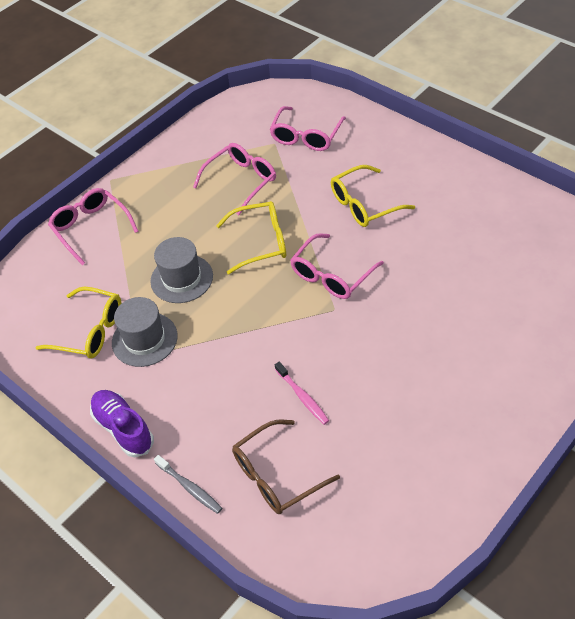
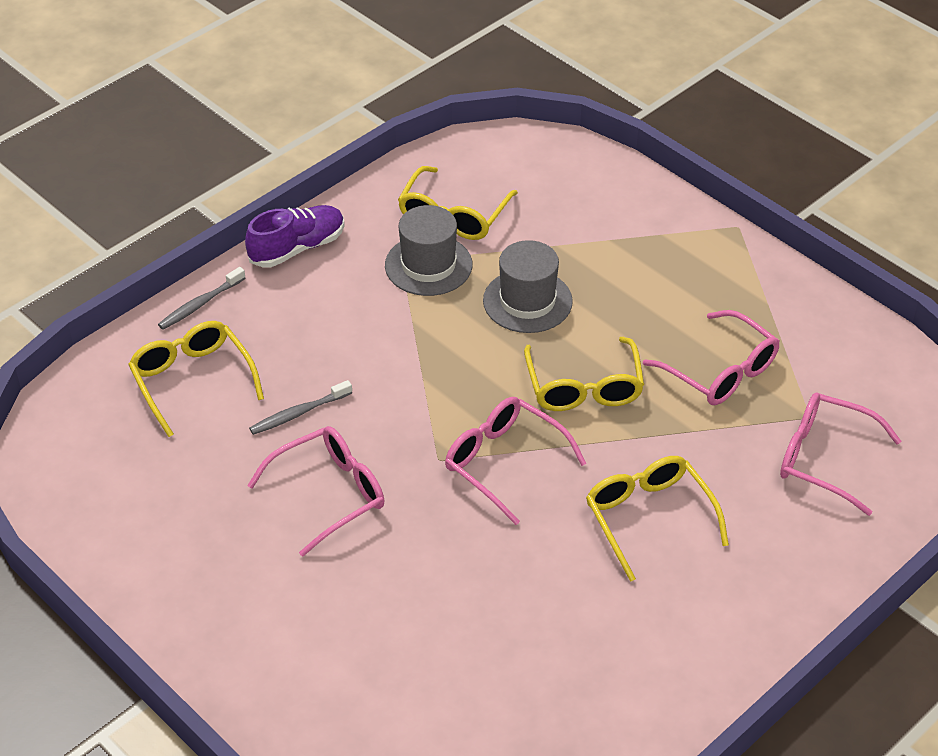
camera: 90 degrees right, 5 degrees down
(91, 228) = (639, 210): pink glasses -> pink glasses (330, 494)
(276, 475) = (192, 380): brown glasses -> yellow glasses
(302, 397) = (298, 413): pink toothbrush -> grey toothbrush

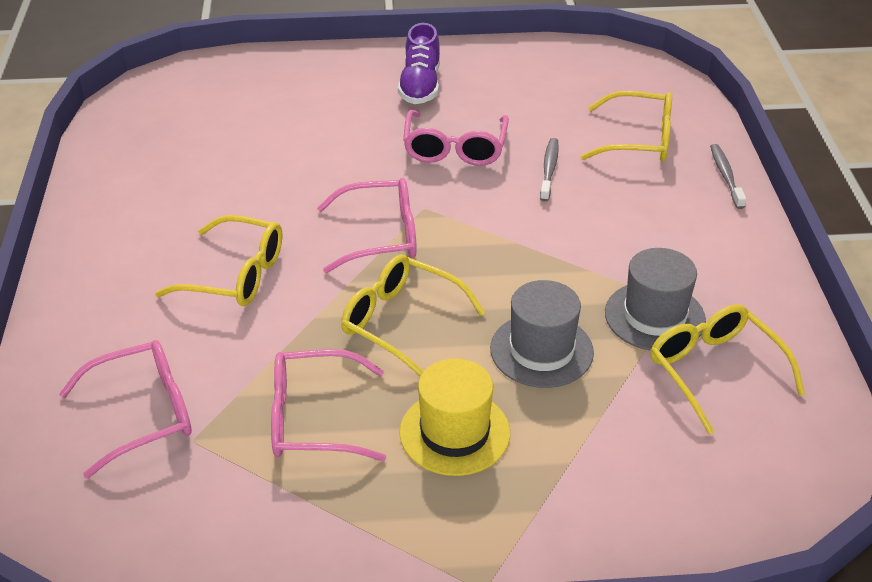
camera: 130 degrees right, 5 degrees down
(297, 248) = (753, 253): purple shoe -> purple shoe (420, 86)
(648, 300) = (454, 432): none -> yellow hat

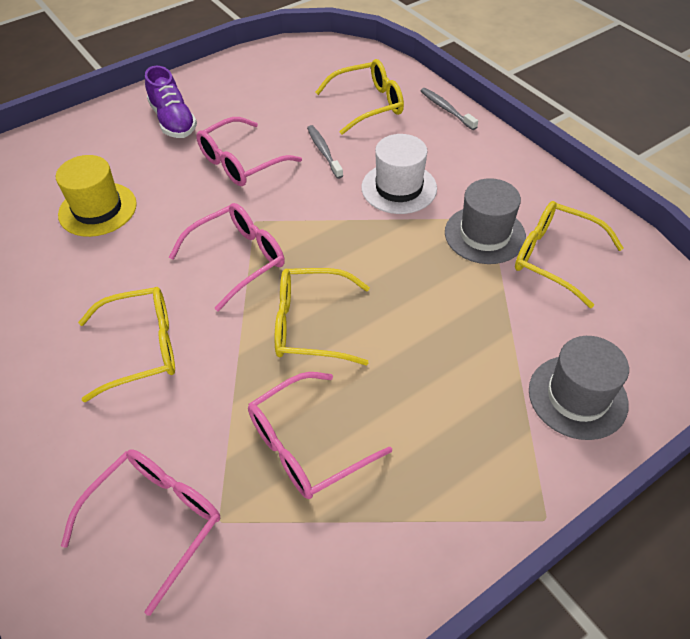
camera: 30 degrees left, 10 degrees up
(454, 432) = (423, 398): yellow hat -> yellow hat (97, 209)
(455, 149) = (240, 162): pink glasses -> pink glasses turned 75 degrees clockwise
(541, 350) = (431, 298): grey hat -> grey hat (577, 397)
(599, 235) = (399, 188): none -> white hat

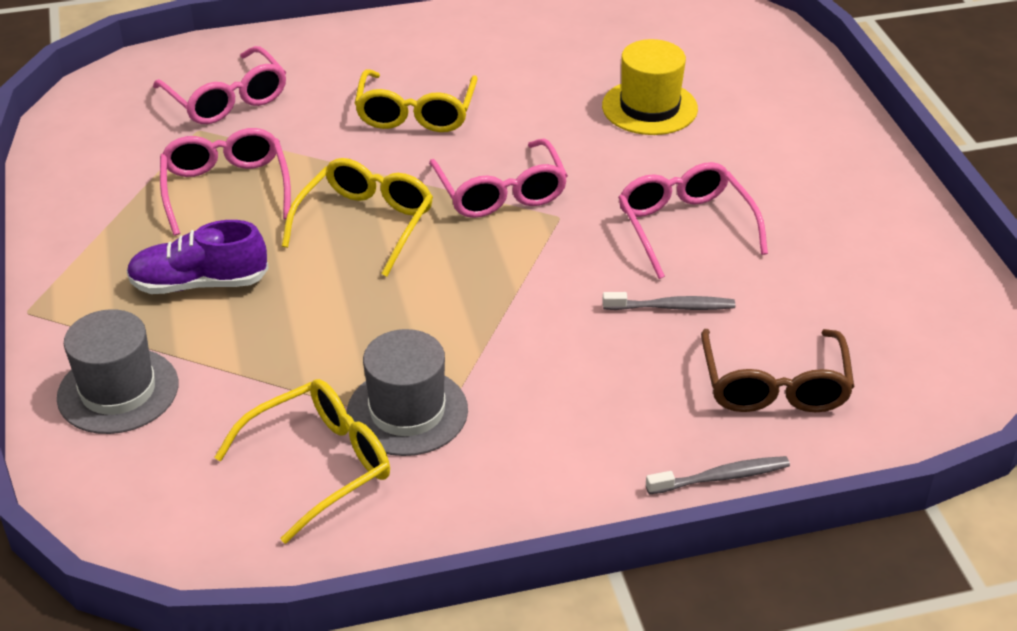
camera: 110 degrees right, 10 degrees down
(173, 121) = (811, 184): purple shoe -> purple shoe (199, 283)
(368, 104) = (774, 386): yellow glasses -> brown glasses
(399, 188) = (550, 358): white hat -> none

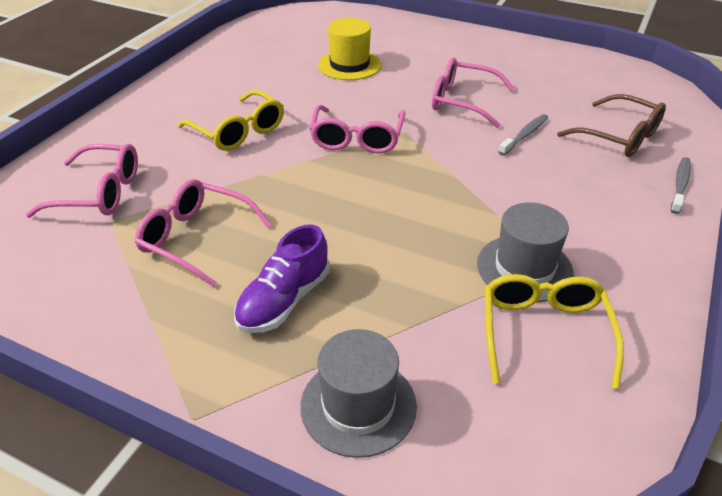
camera: 50 degrees left, 0 degrees up
(366, 223) = (318, 198): yellow glasses -> none
(501, 193) = (357, 139): pink glasses -> pink glasses turned 75 degrees clockwise

